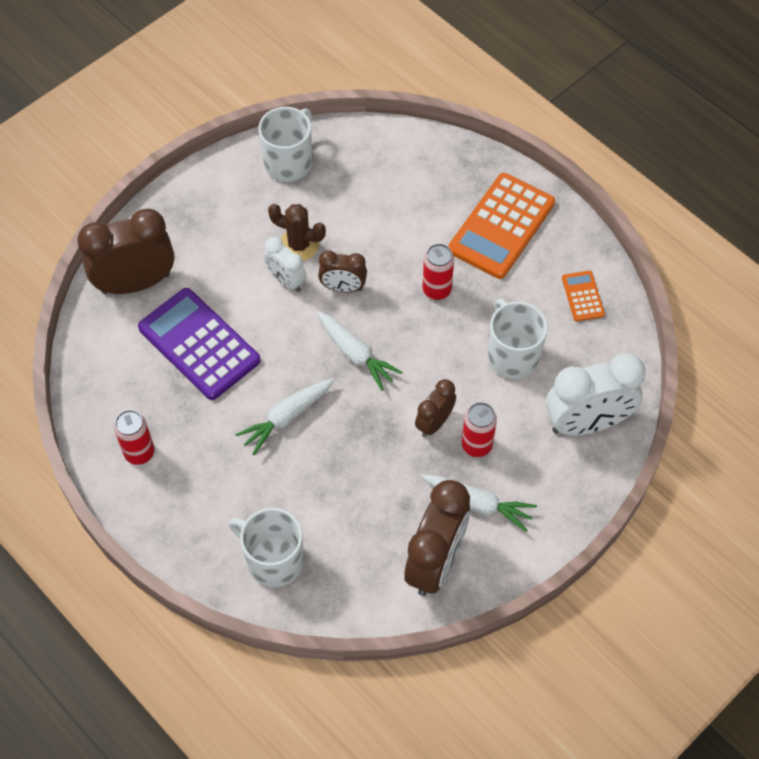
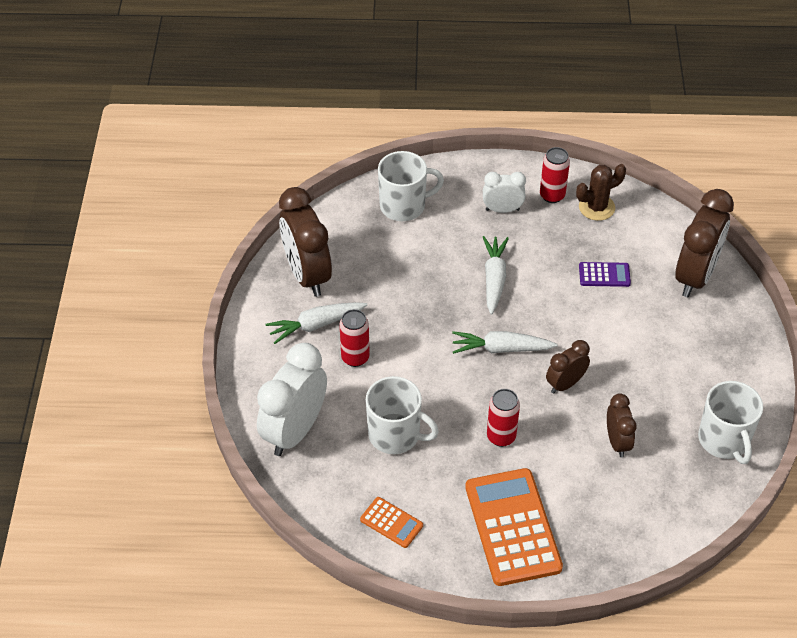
camera: 135 degrees right, 10 degrees down
(199, 344) = (604, 275): purple calculator -> purple calculator, size x0.47
(286, 281) = (607, 357): white clock -> white clock (502, 210)
(299, 245) = (633, 387): brown cactus -> brown cactus (596, 207)
(434, 423) = (398, 349): brown clock -> brown clock (617, 442)

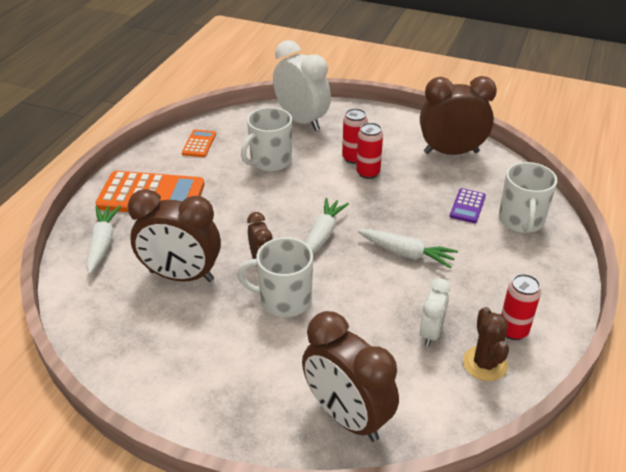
camera: 110 degrees right, 10 degrees down
(316, 325) = (395, 147): white carrot -> white carrot (102, 244)
(391, 522) = (199, 144): orange calculator -> orange calculator turned 135 degrees clockwise
(501, 437) = (233, 211): red can -> red can (368, 173)
(502, 210) = (500, 285): white clock -> white clock (431, 333)
(604, 275) = (380, 335): purple calculator -> purple calculator (467, 206)
(617, 442) = (181, 276): brown clock -> brown clock, size x1.84
(724, 440) = (130, 351): white mug -> white mug (284, 300)

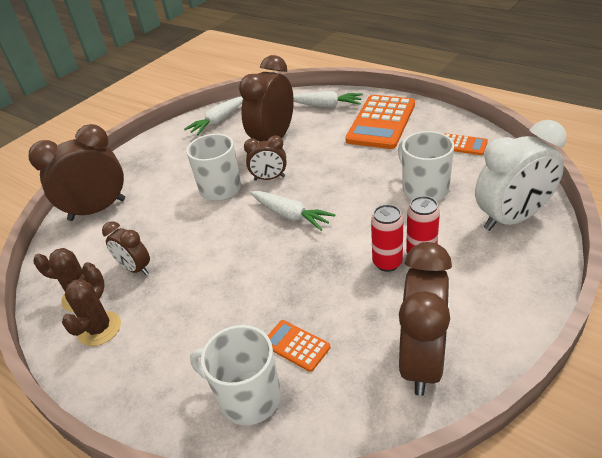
camera: 110 degrees right, 0 degrees up
(406, 253) = (239, 271): white carrot -> white carrot (218, 121)
(431, 333) = (135, 268): white clock -> brown clock
(467, 206) = (296, 345): purple calculator -> orange calculator
(513, 331) = (99, 329): red can -> brown cactus

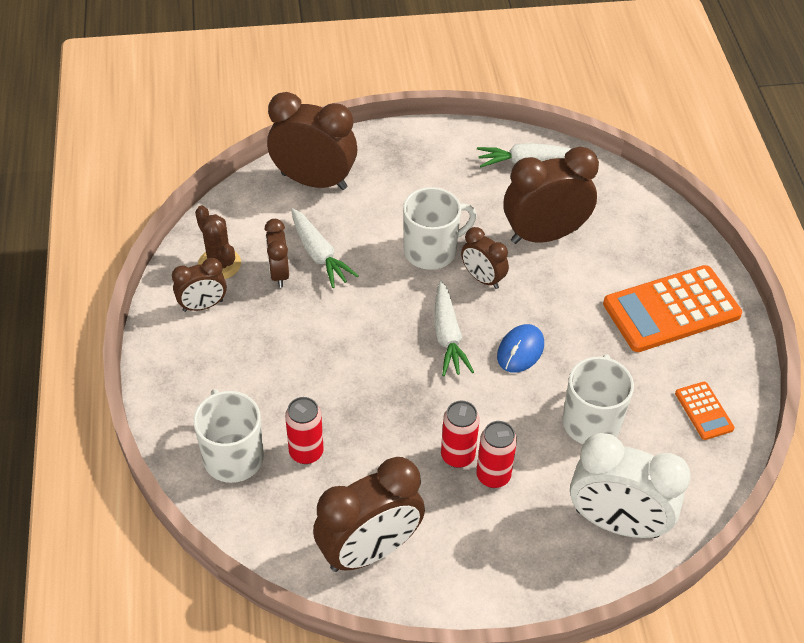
camera: 40 degrees right, 10 degrees up
(99, 329) = (203, 305): brown cactus -> brown clock
(296, 345) = (306, 452): orange calculator -> red can
(325, 105) = (651, 236): white carrot -> white carrot (319, 254)
(339, 191) = (520, 350): none -> blue mouse

